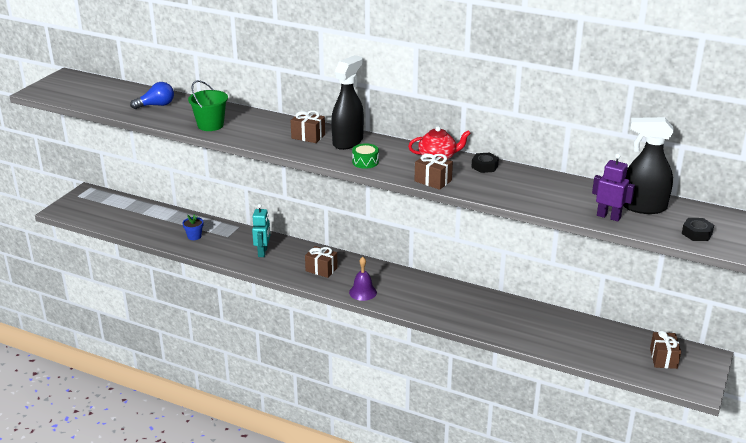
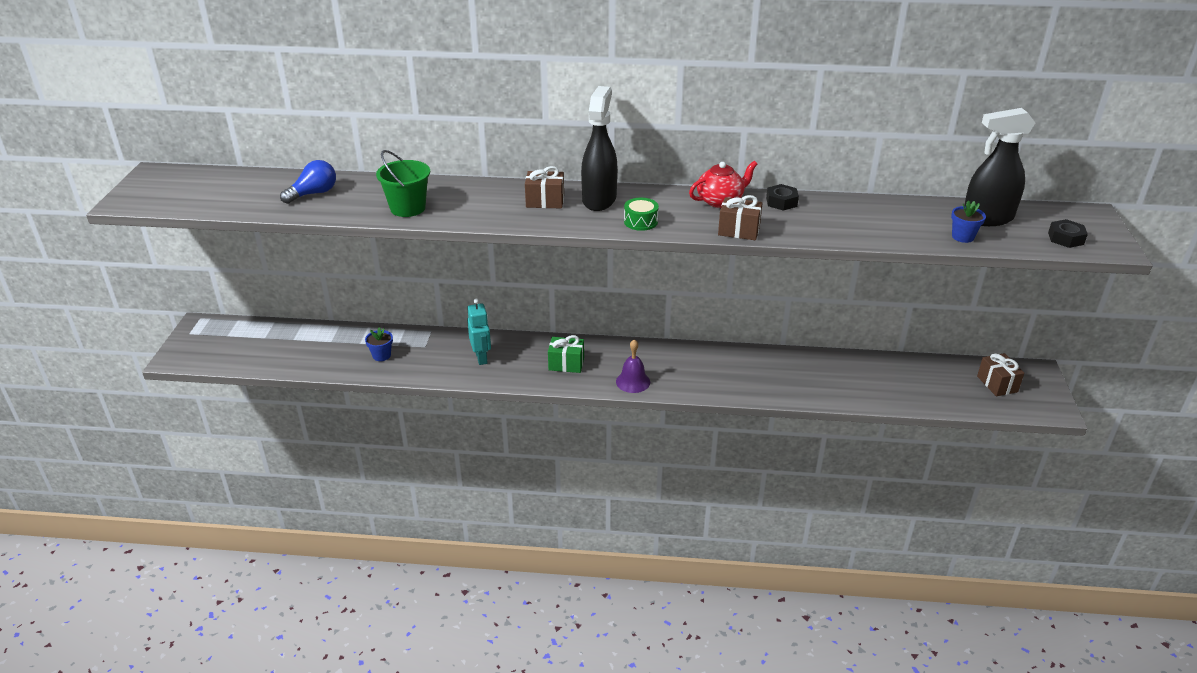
camera: 20 degrees left, 5 degrees up
(321, 269) = (566, 364): brown gift -> green gift
(608, 216) = (962, 237): purple robot -> blue flower pot

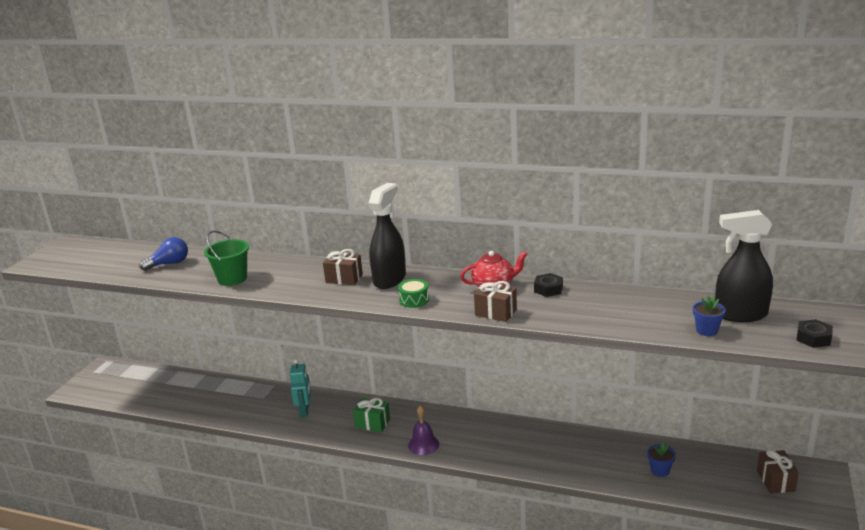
camera: 15 degrees right, 10 degrees down
(381, 355) = (226, 402): blue flower pot -> blue flower pot (660, 470)

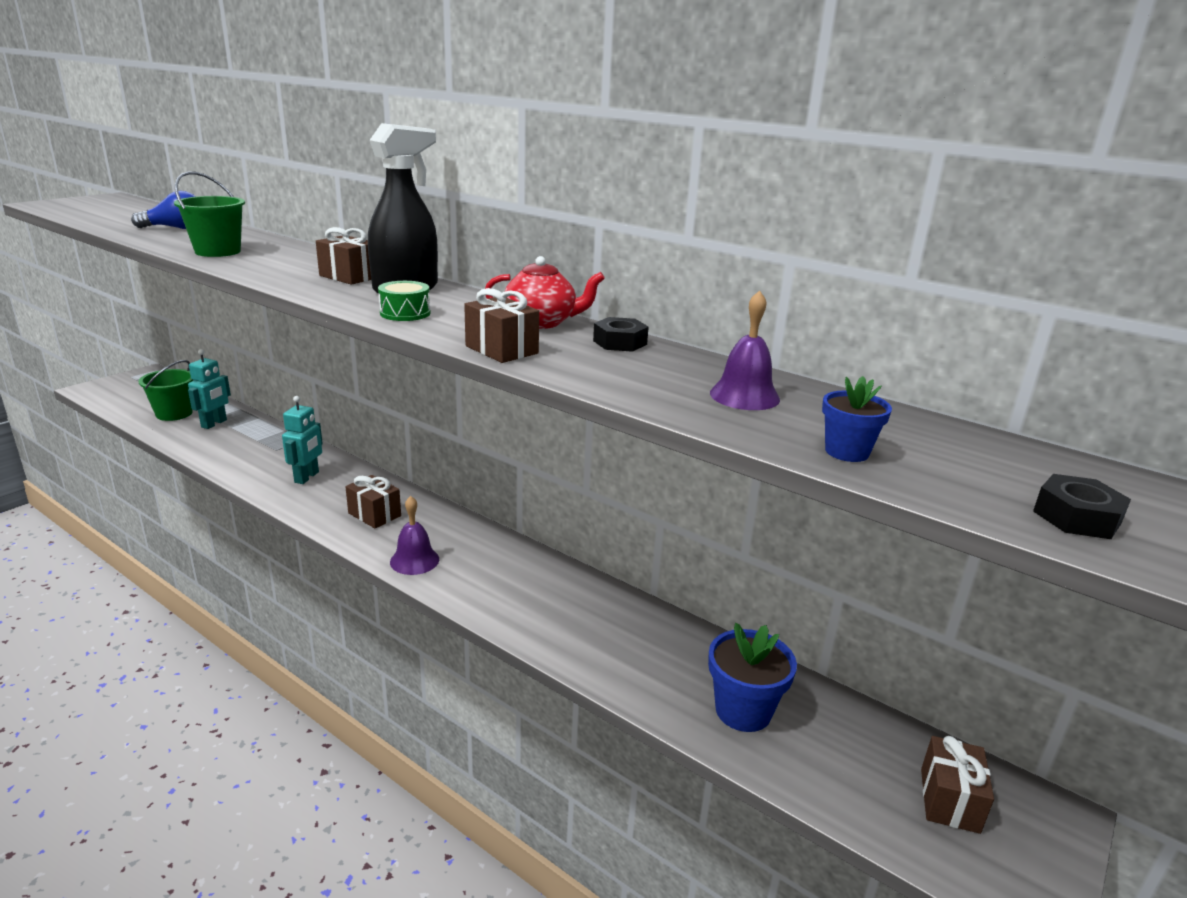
camera: 15 degrees right, 0 degrees up
(161, 392) = (174, 413): none -> green bucket
(199, 391) = (214, 423): none -> turquoise robot
(372, 423) = (374, 514): green gift -> brown gift
(638, 309) = (744, 396): none -> purple bell
(660, 470) = (743, 710): blue flower pot -> blue flower pot, size x1.71
(740, 314) = (936, 444): black spray bottle -> none

